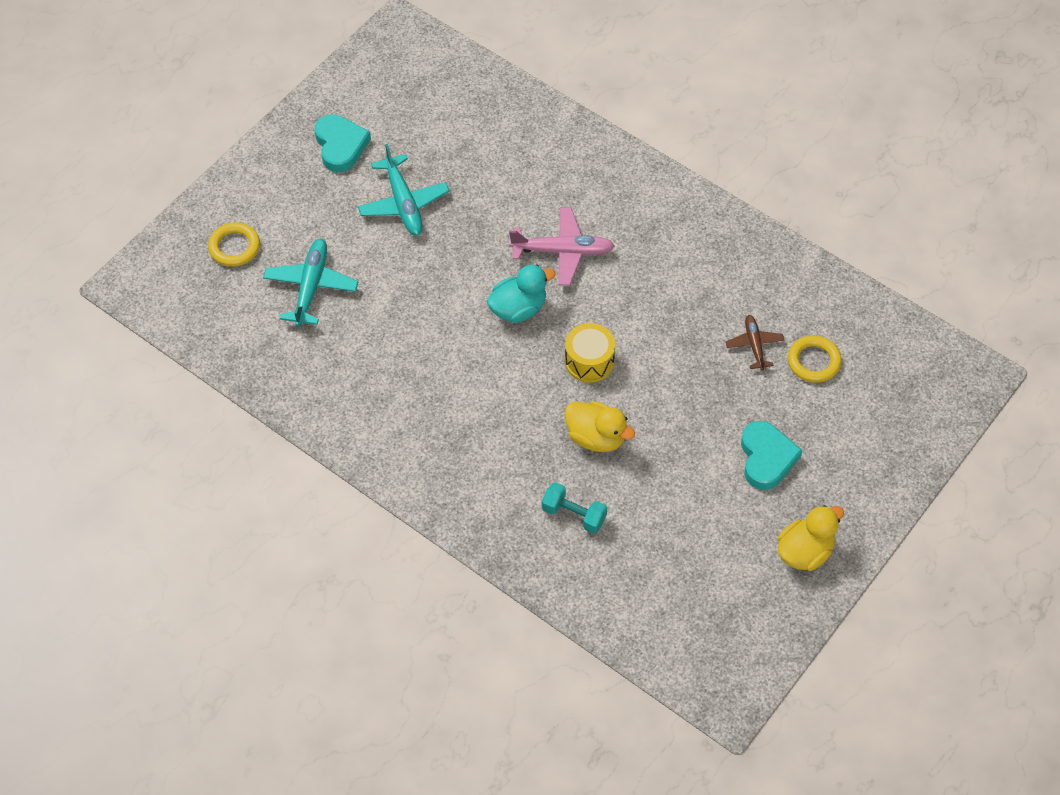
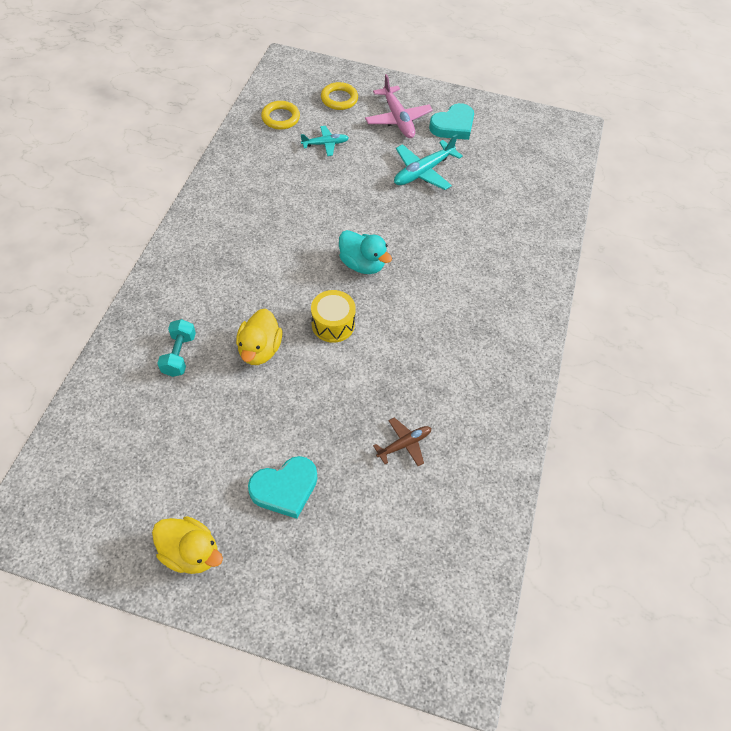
camera: 65 degrees right, 0 degrees up
(311, 287) = (325, 144): turquoise plane -> turquoise plane, size x0.61
(562, 251) = (431, 277): pink plane -> pink plane (397, 119)
(813, 361) = (408, 501): yellow ring -> yellow ring (280, 118)

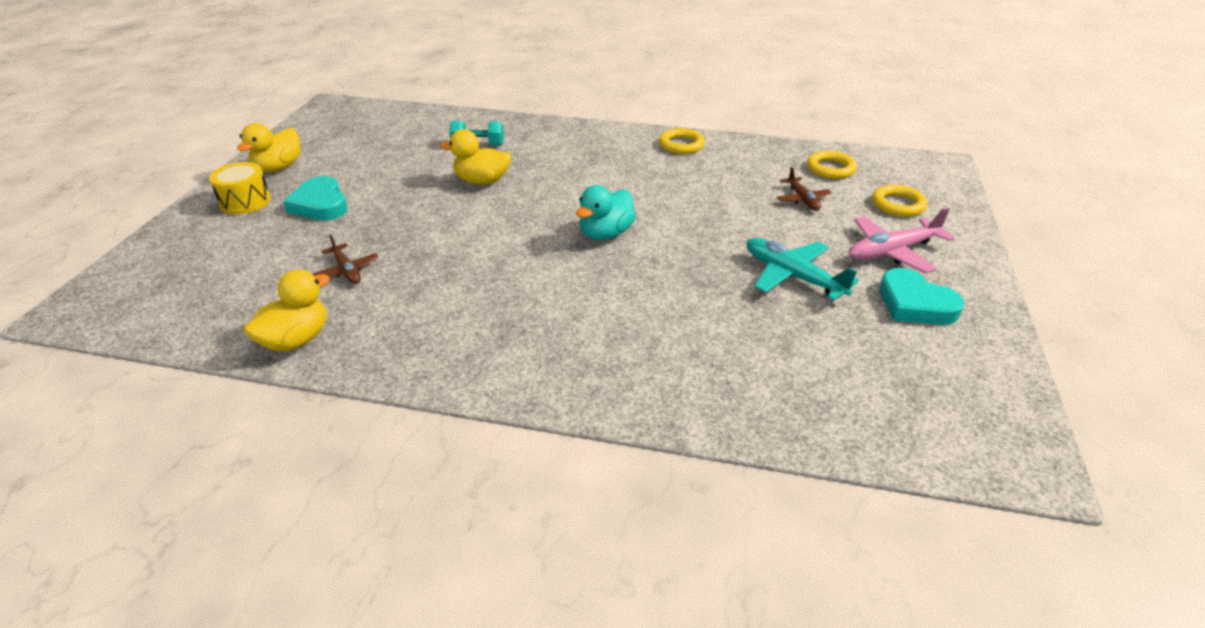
camera: 90 degrees right, 20 degrees down
(218, 198) = (681, 145): none -> yellow ring
(325, 144) = (802, 199): turquoise plane -> brown plane
(333, 324) = (514, 219): yellow drum -> yellow drum (245, 201)
(496, 465) = (296, 340): none -> yellow duck

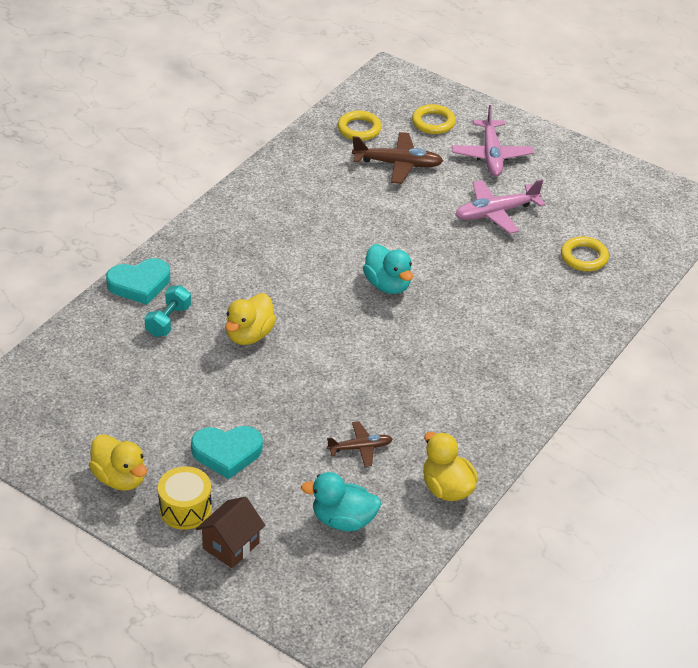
camera: 70 degrees left, 5 degrees up
(199, 232) = (231, 545): none -> brown house
(238, 283) = (343, 520): none -> turquoise duck
(681, 145) = (261, 192): yellow ring -> yellow ring (584, 257)
(793, 276) = (496, 213): turquoise plane -> pink plane
(802, 199) = (397, 164): brown plane -> brown plane, size x1.65
(915, 304) = (553, 174): turquoise heart -> turquoise heart (139, 284)

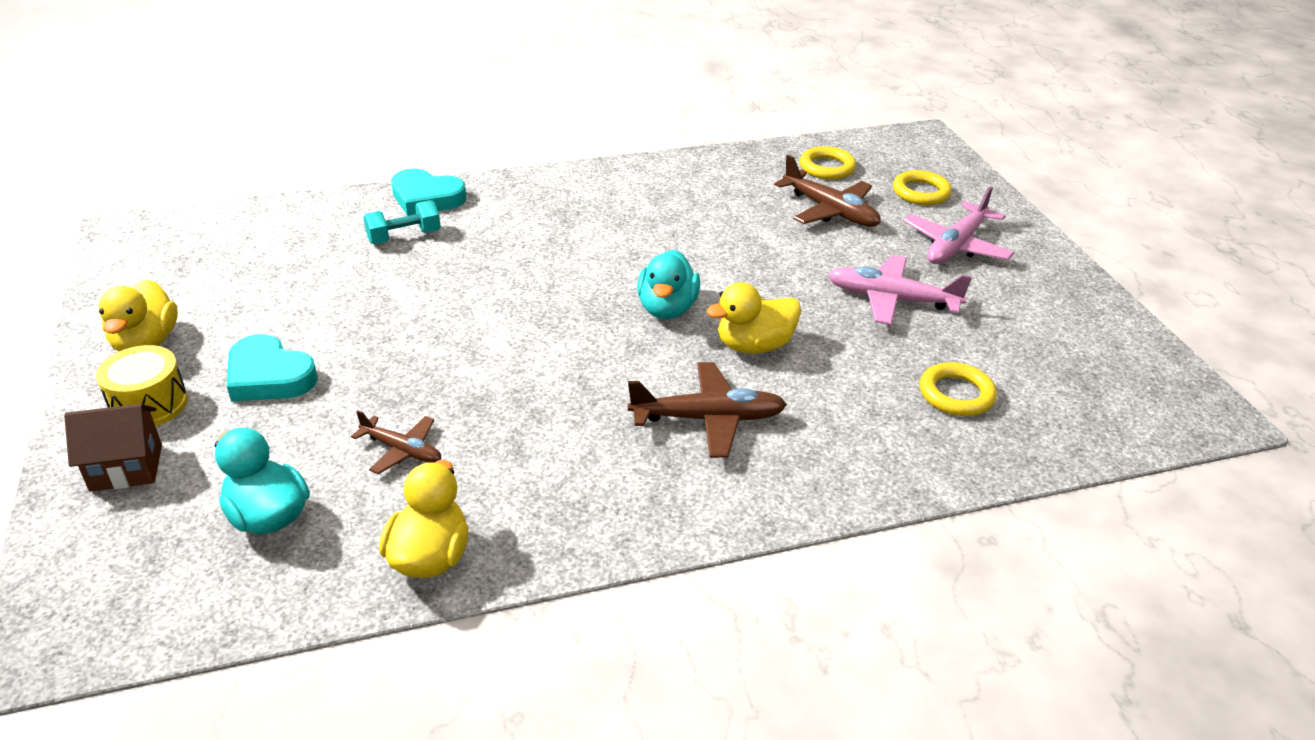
camera: 40 degrees right, 5 degrees down
(249, 335) = (458, 284): yellow duck -> yellow duck (754, 346)
(486, 340) = (707, 419): none -> brown plane

